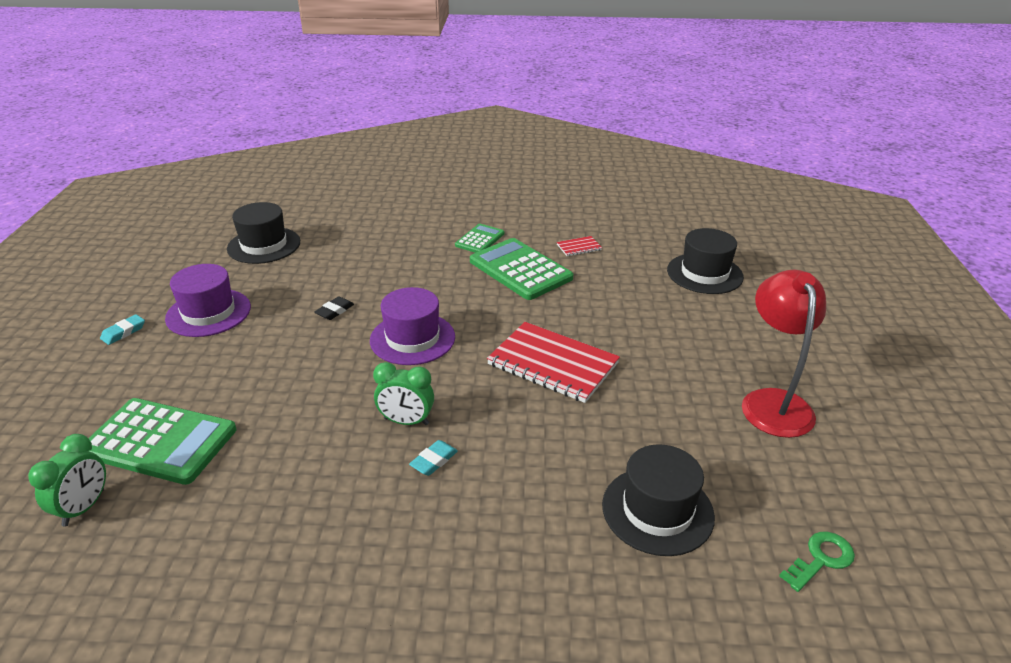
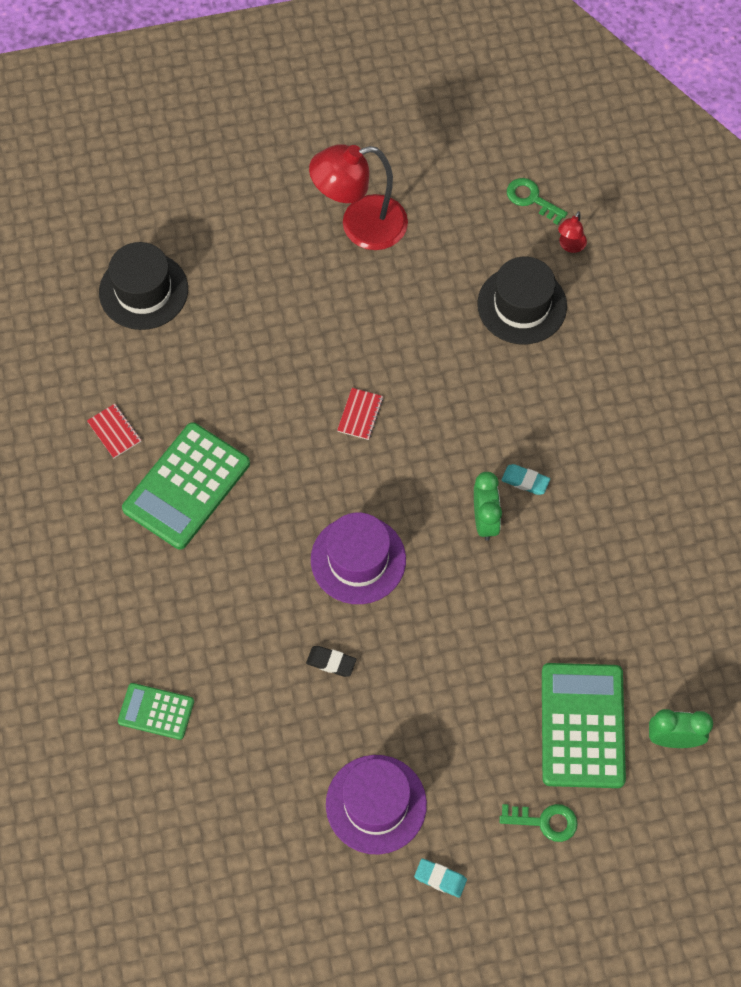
camera: 105 degrees left, 30 degrees up
(105, 397) = (544, 821): none -> green key
(264, 245) = (207, 823): black hat -> none
(480, 239) = (123, 552): green calculator -> green calculator (156, 711)
(553, 364) = (360, 414): red notebook -> red notebook, size x0.43
(744, 583) = (570, 246): none -> red lamp

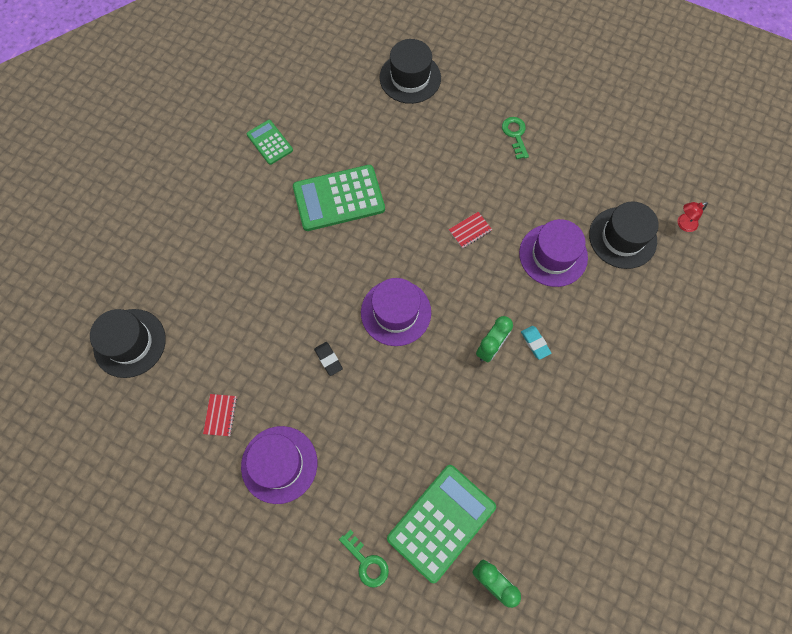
camera: 40 degrees right, 5 degrees up
(98, 818) = (130, 343): none -> black hat
(114, 432) = (327, 141): red notebook -> red notebook (220, 415)
(156, 711) = (211, 309): green calculator -> green calculator (270, 142)
(360, 226) = (562, 125): red lamp -> none
(440, 878) = (275, 542): turquoise eraser -> none
(467, 376) = (553, 255): none -> purple hat
(531, 199) = (682, 180): green key -> green key (515, 135)

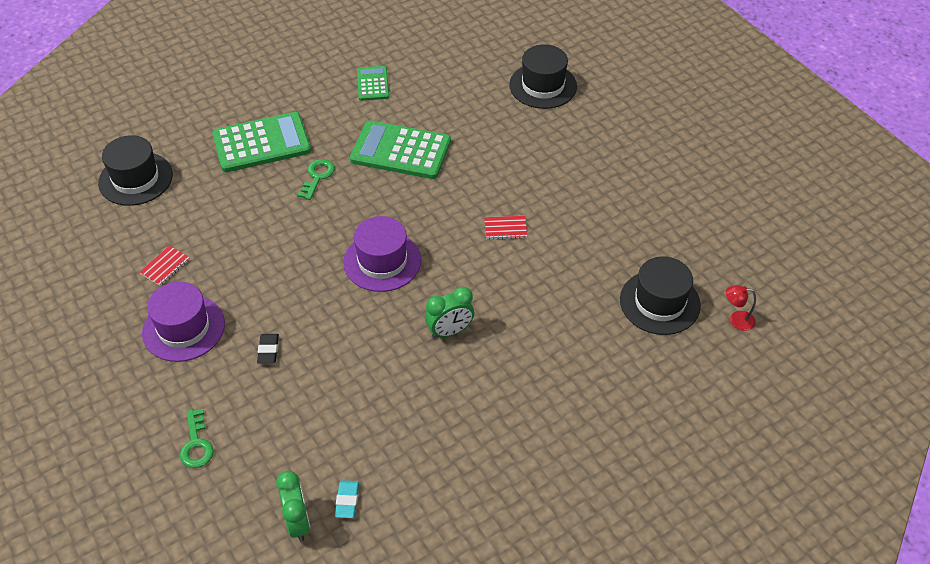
camera: 30 degrees right, 20 degrees down
(328, 359) = (291, 269): black eraser -> black eraser (268, 350)
(441, 522) = (289, 449): green calculator -> green calculator (262, 143)
(515, 135) = (612, 171): green key -> green key (317, 177)
(535, 343) = (497, 348): turquoise eraser -> turquoise eraser (347, 501)
(553, 255) = (574, 285): purple hat -> none

